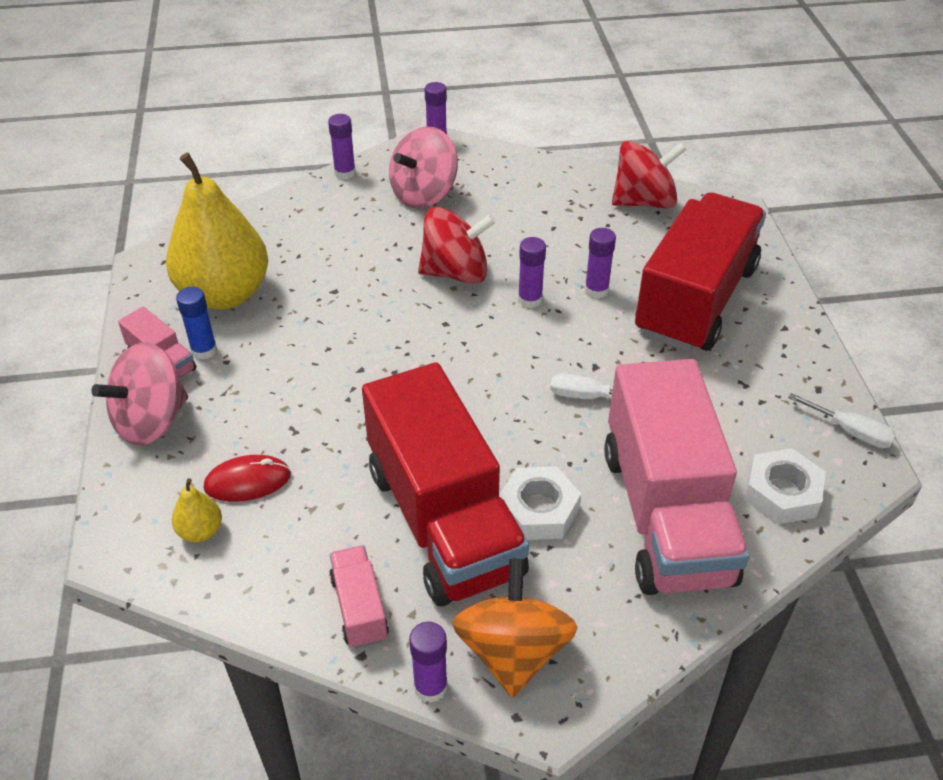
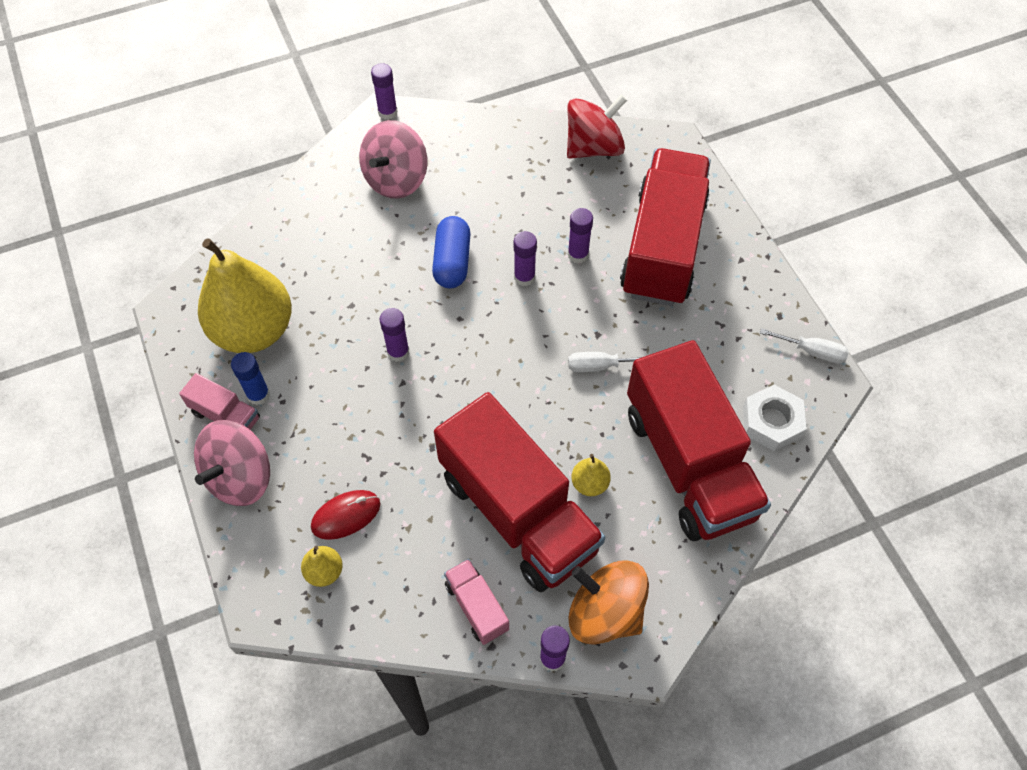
camera: 15 degrees left, 15 degrees up
(345, 173) = (315, 169): purple glue stick -> purple glue stick (398, 352)
(456, 272) = (452, 262): red spinning top -> blue capsule
(513, 651) = (605, 612): orange spinning top -> orange spinning top turned 45 degrees counterclockwise
(538, 510) = (589, 483): white nut -> yellow pear
(665, 514) = (688, 463): pink truck -> red truck

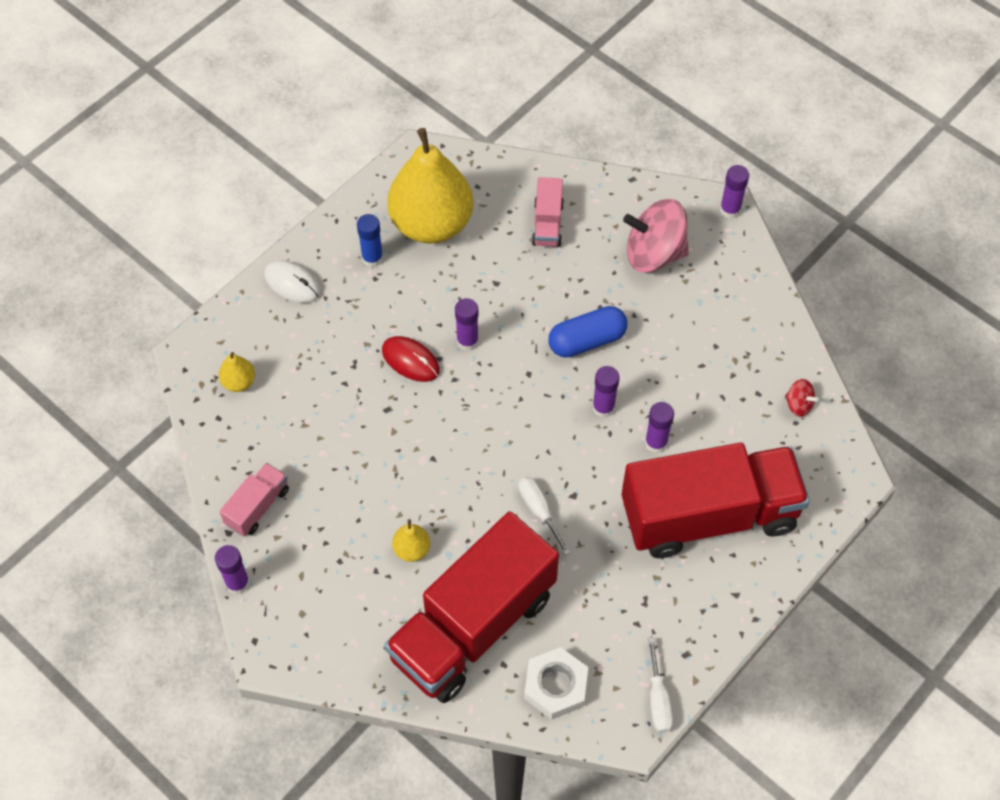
camera: 65 degrees right, 0 degrees up
(226, 415) = (342, 245): pink truck -> pink truck (547, 224)
(240, 477) = (292, 283): pink spinning top -> white mouse
(346, 515) = (294, 374): red mouse -> red mouse (410, 360)
(518, 512) = (357, 502): red truck -> none
(594, 147) = (798, 405): red spinning top -> red spinning top, size x0.46
(605, 612) = (295, 608): orange spinning top -> none

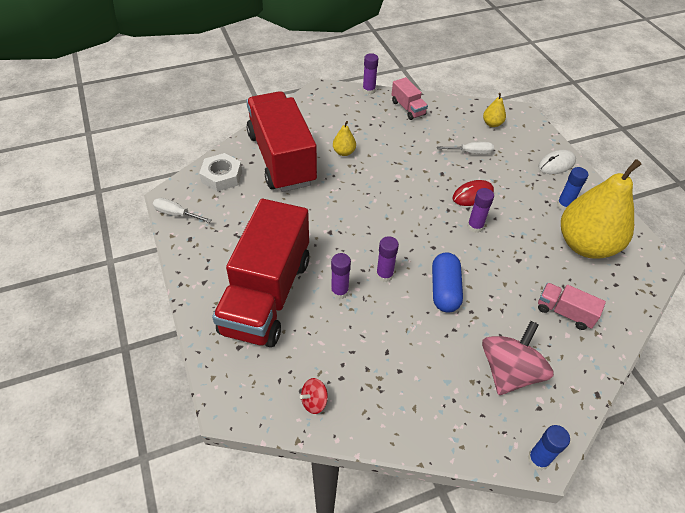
camera: 115 degrees right, 10 degrees down
(539, 511) = (330, 212): white screwdriver -> white screwdriver (471, 152)
(730, 210) = (538, 459): purple glue stick -> blue glue stick

